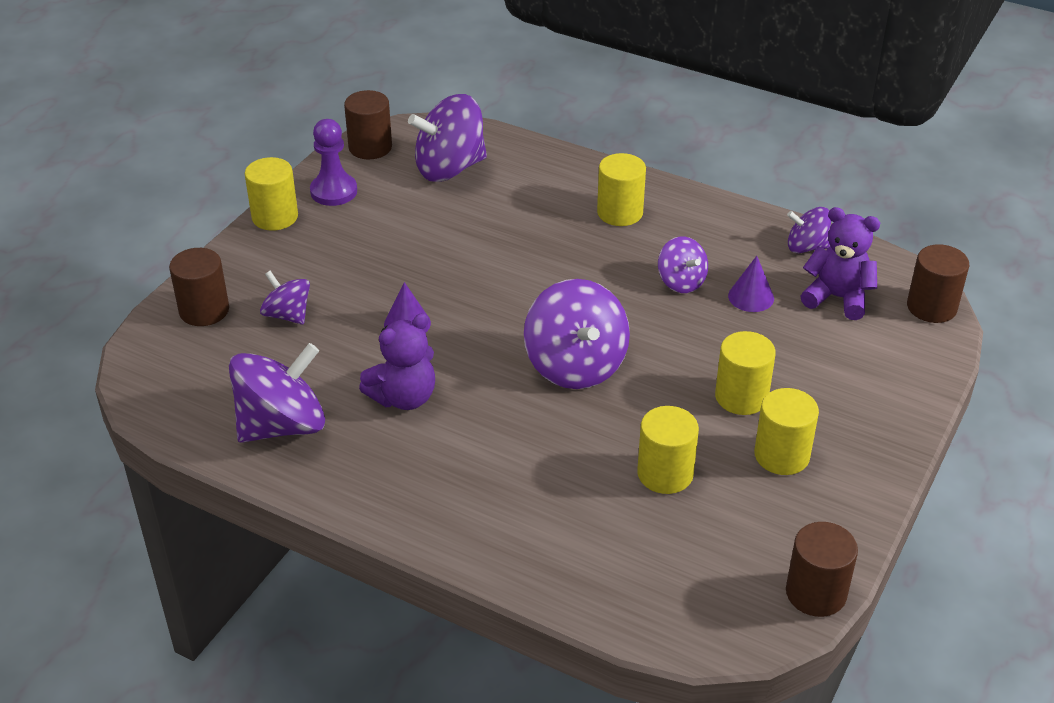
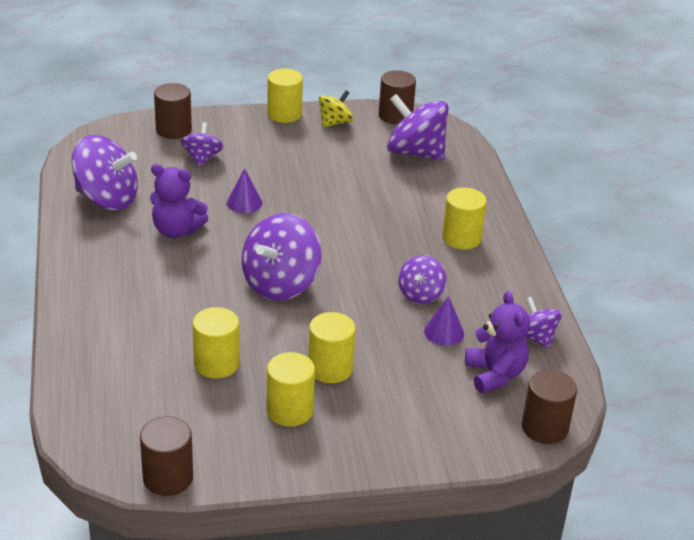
camera: 50 degrees right, 5 degrees down
(333, 191) = (335, 122): purple pawn -> yellow spinning top

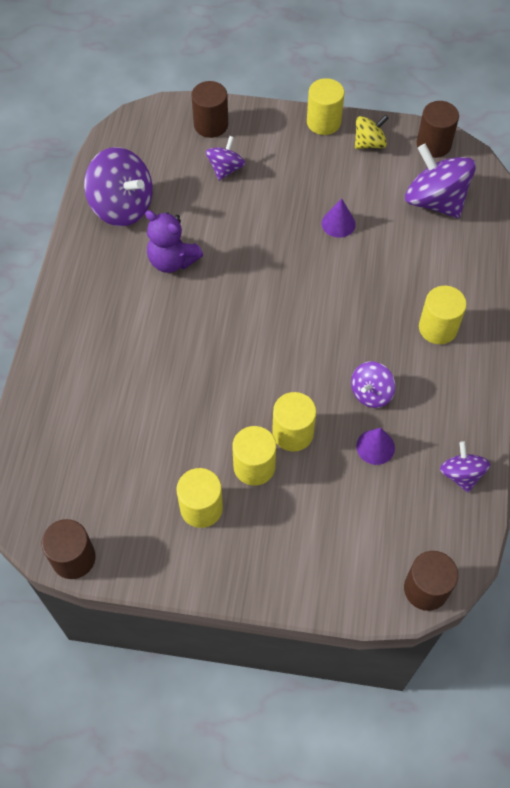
camera: 20 degrees right, 25 degrees up
(216, 364) = (155, 436): yellow cylinder -> yellow cylinder (293, 433)
(244, 203) = (246, 237): purple cone -> purple cone (338, 223)
(280, 284) = (244, 350): purple spinning top -> none
(495, 374) = (404, 511): purple teddy bear -> none

